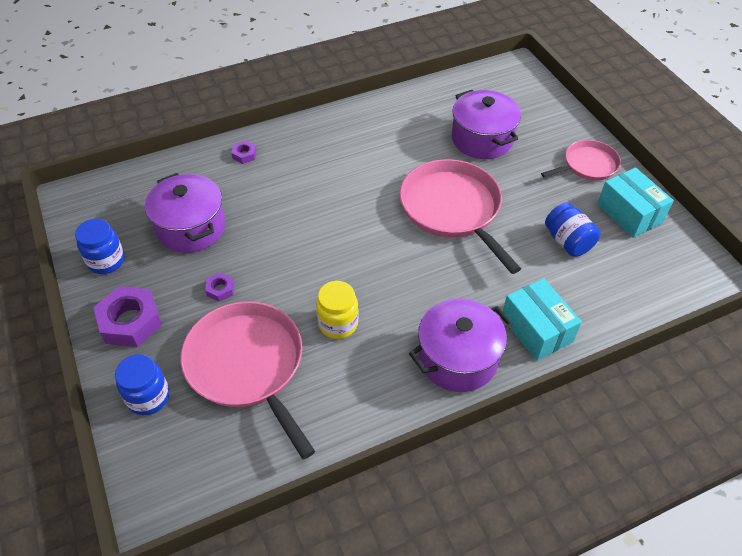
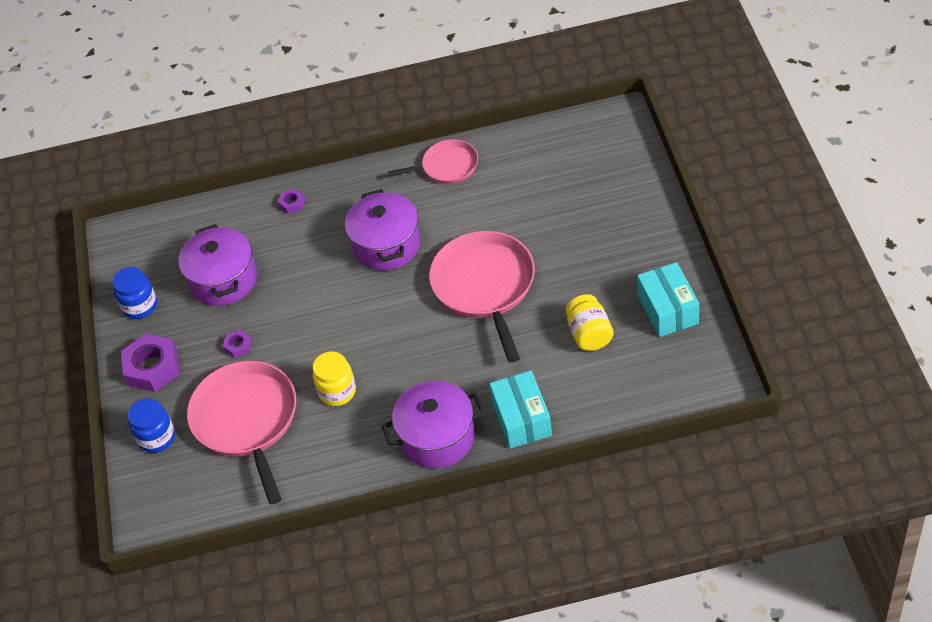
camera: 20 degrees right, 0 degrees up
(482, 139) = (545, 208): purple pot -> purple pot (386, 245)
(568, 241) = (589, 334): blue jar -> yellow jar
(587, 165) = (647, 250): pink pan -> pink pan (447, 166)

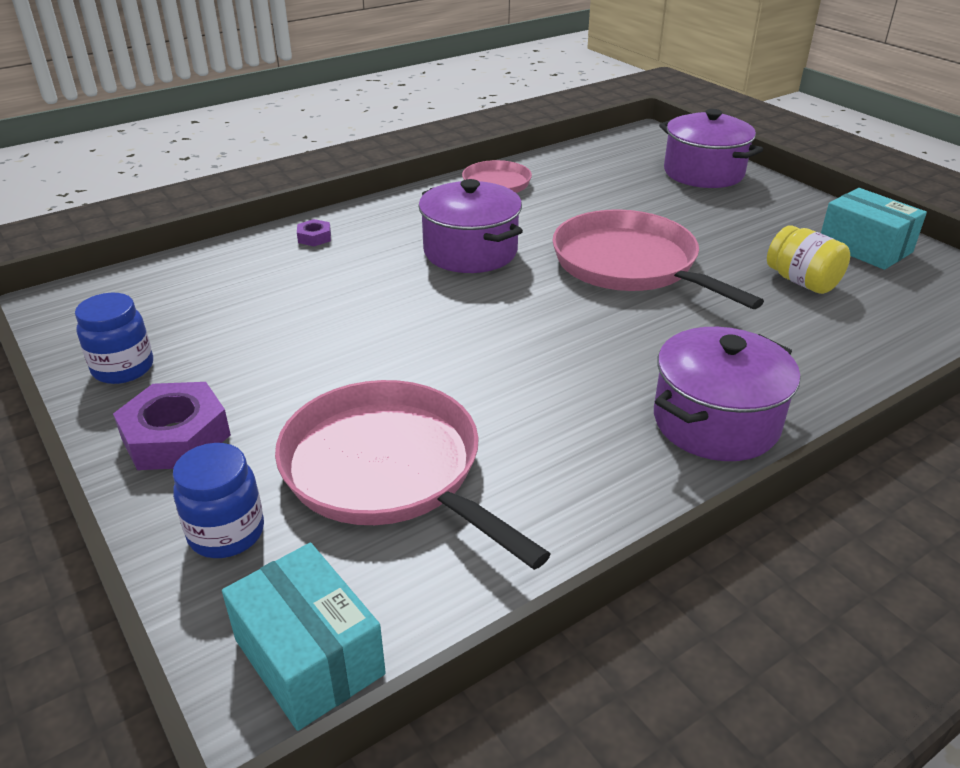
camera: 30 degrees left, 15 degrees down
(223, 280) = (253, 318): purple pot -> purple pot (703, 173)
(238, 346) = (317, 382): purple nut -> none
(337, 391) = (516, 402): yellow jar -> none
(521, 419) = (812, 376): turquoise box -> turquoise box (309, 657)

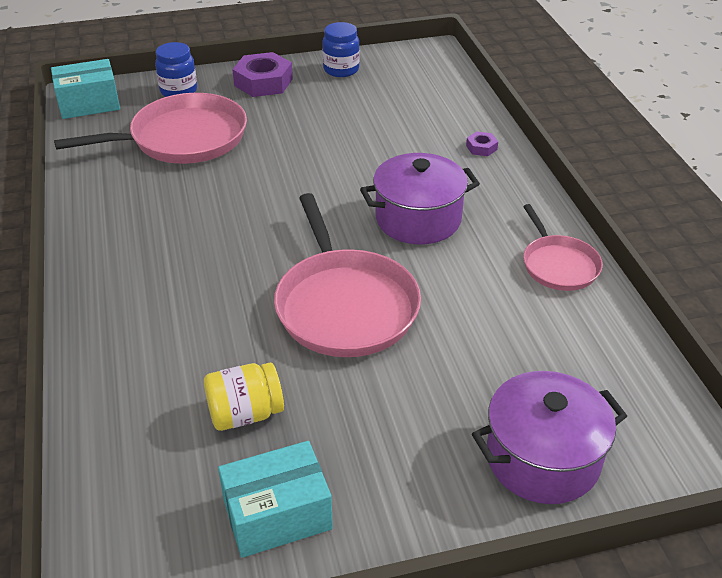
camera: 110 degrees right, 5 degrees up
(630, 265) = (344, 305): pink pan -> pink pan turned 90 degrees clockwise
(715, 422) = (115, 270): purple pot -> none

